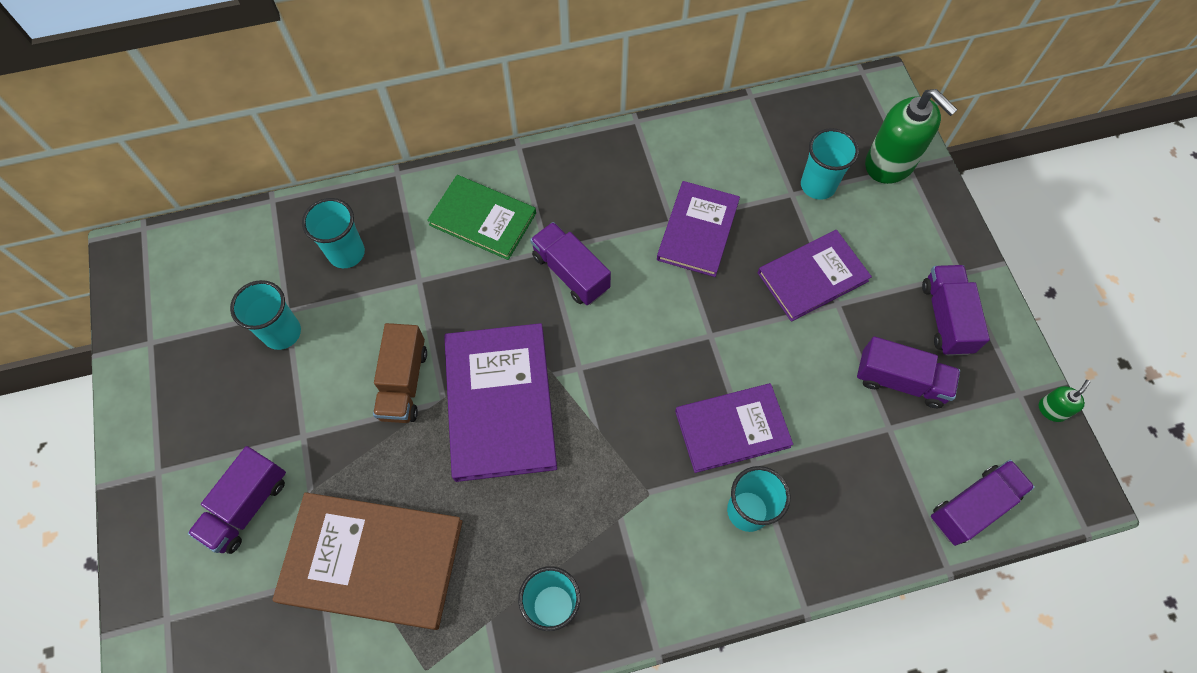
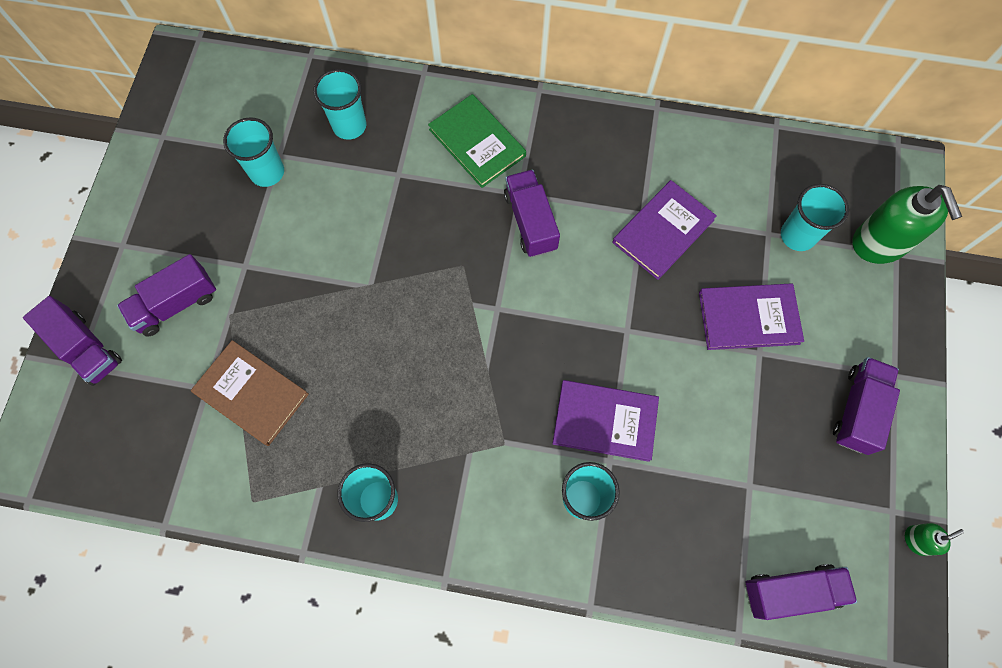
camera: 25 degrees right, 5 degrees up
(372, 561) = (251, 394): brown book -> brown book, size x0.66
(403, 383) = (344, 257): brown truck -> none
(500, 403) = (415, 309): purple book -> none
(900, 381) = (782, 448): purple truck -> purple truck (86, 348)

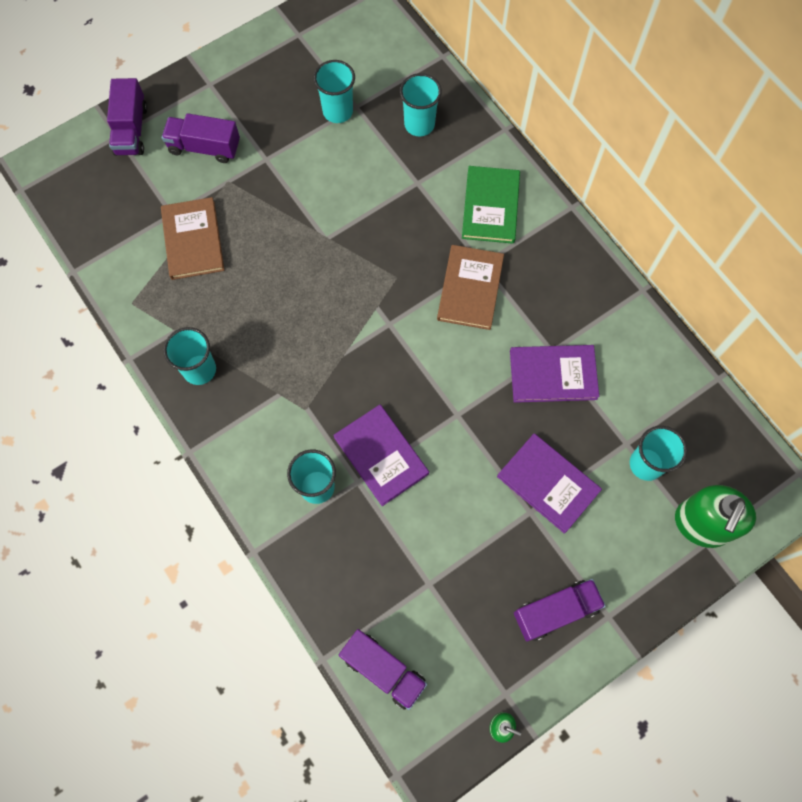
camera: 45 degrees right, 0 degrees up
(530, 221) = (470, 288): purple truck -> brown book

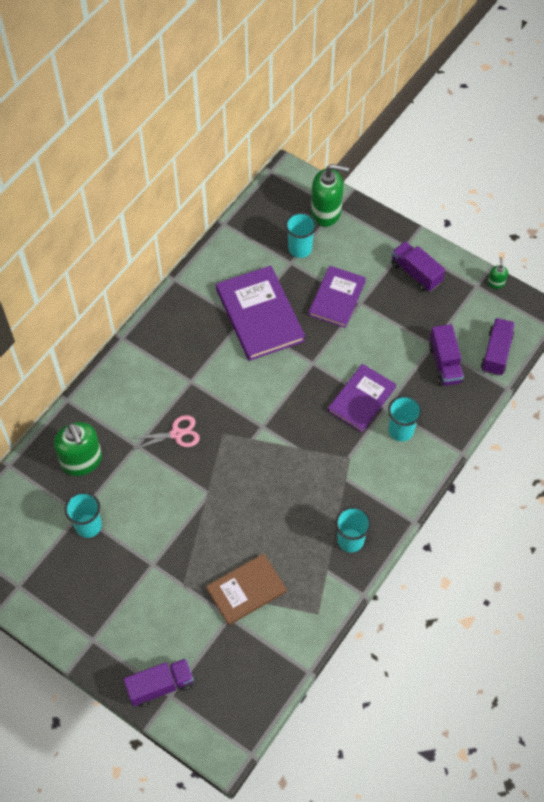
camera: 110 degrees left, 10 degrees down
(204, 147) = (157, 617): purple truck -> purple truck (444, 363)
(416, 228) = (177, 434): none -> pink scissors
(419, 124) = (82, 461): turquoise cup -> green soap dispenser
(470, 288) = (214, 383): brown book -> none
(490, 206) = (140, 390): green book -> none
(553, 375) = (259, 315): purple book -> purple book, size x1.51

